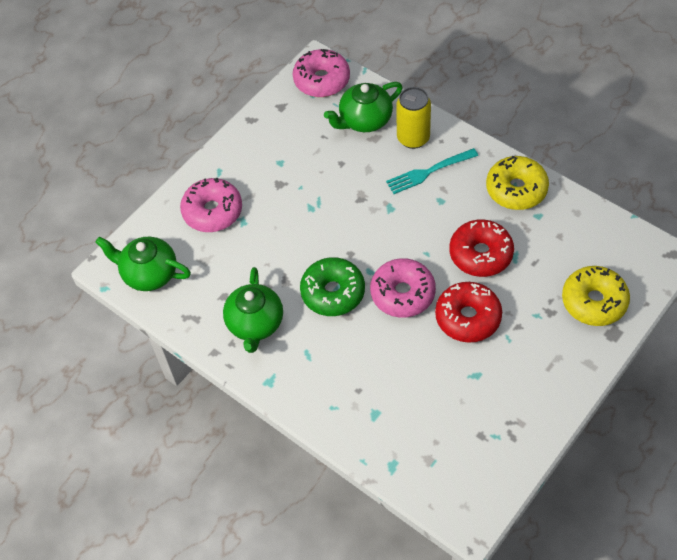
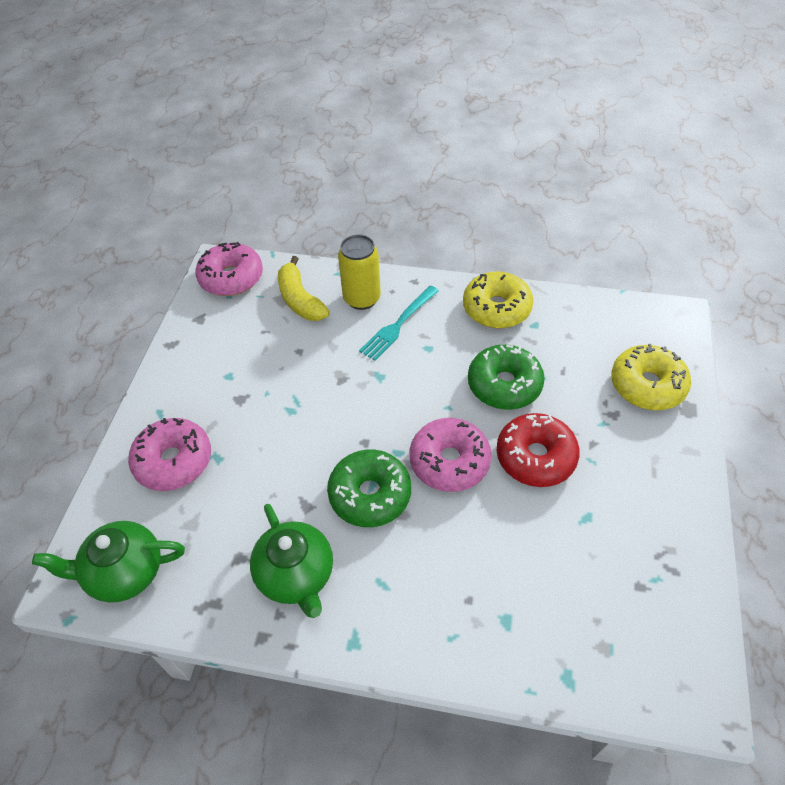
camera: 30 degrees left, 5 degrees down
(364, 120) = (300, 299): green teapot -> yellow banana
(480, 254) = (504, 385): red donut -> green donut

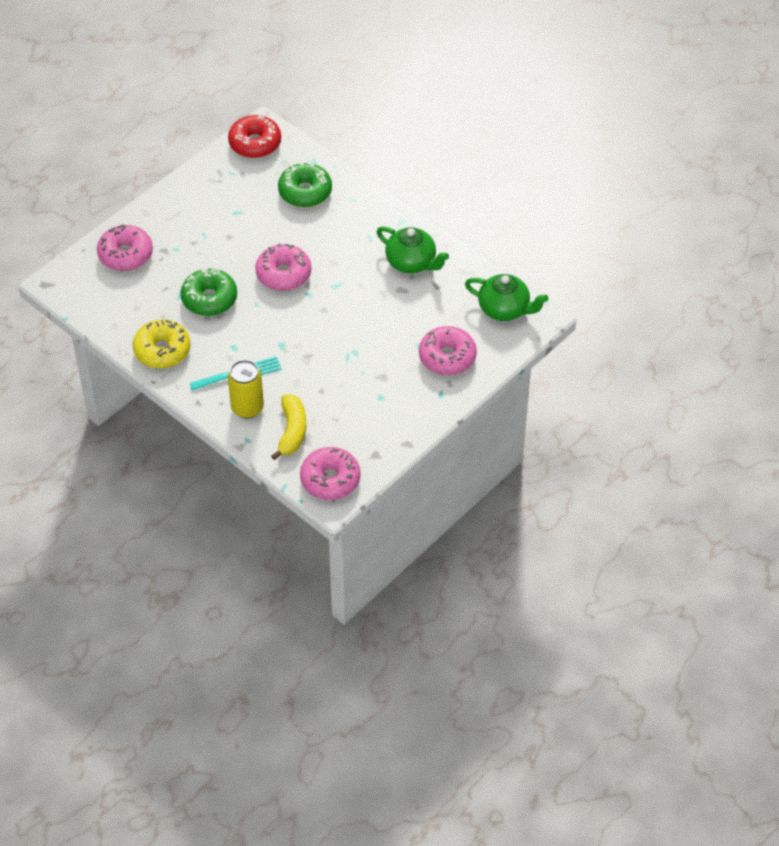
camera: 150 degrees left, 0 degrees up
(296, 575) = (411, 262): green teapot -> green teapot turned 120 degrees clockwise
(370, 494) = (343, 280): green donut -> green donut (305, 192)
(535, 457) = (233, 252): red donut -> red donut (255, 143)
(647, 385) = (125, 254): yellow donut -> pink donut

